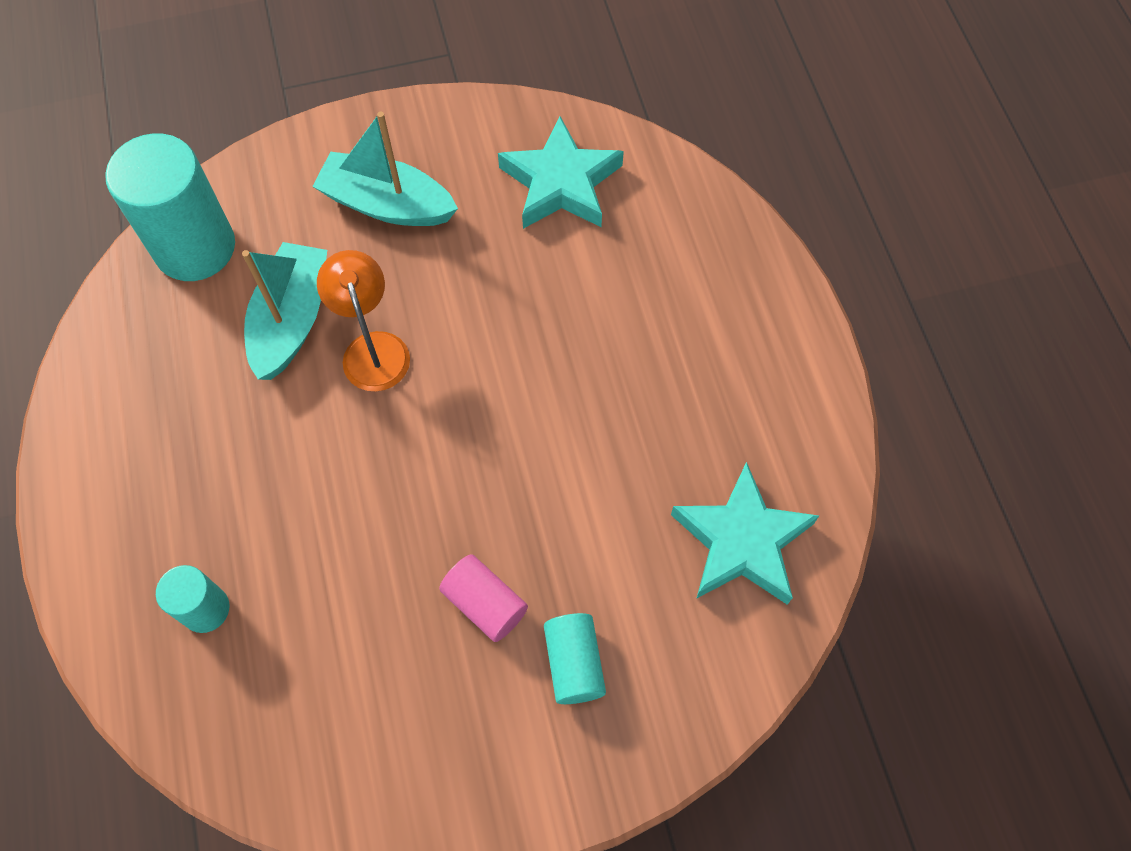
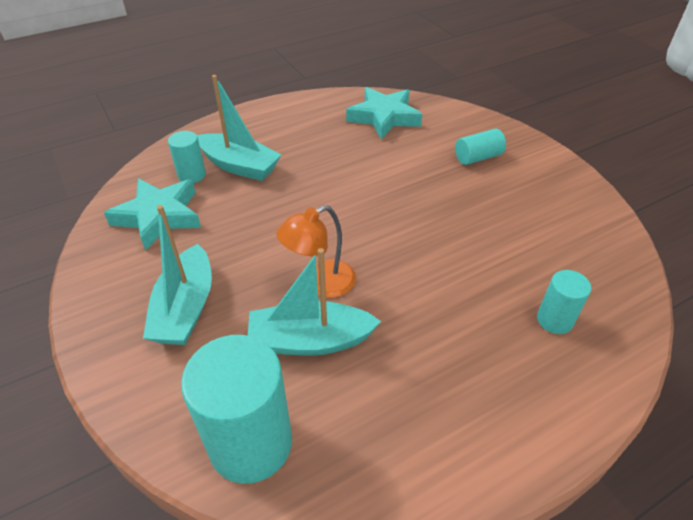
camera: 105 degrees left, 20 degrees down
(485, 604) = (467, 193): pink cylinder -> none
(643, 225) = (192, 175): none -> turquoise cylinder
(649, 288) = (239, 166): none -> turquoise boat

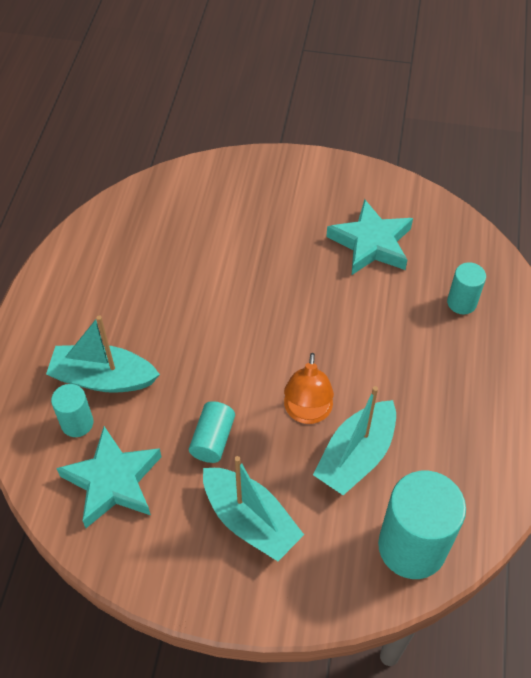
camera: 50 degrees left, 10 degrees up
(239, 166) = (103, 378): turquoise boat -> turquoise boat turned 150 degrees counterclockwise
(384, 117) = (149, 225): turquoise star -> turquoise star (371, 243)
(478, 157) = (270, 207): turquoise cylinder -> turquoise cylinder (213, 439)

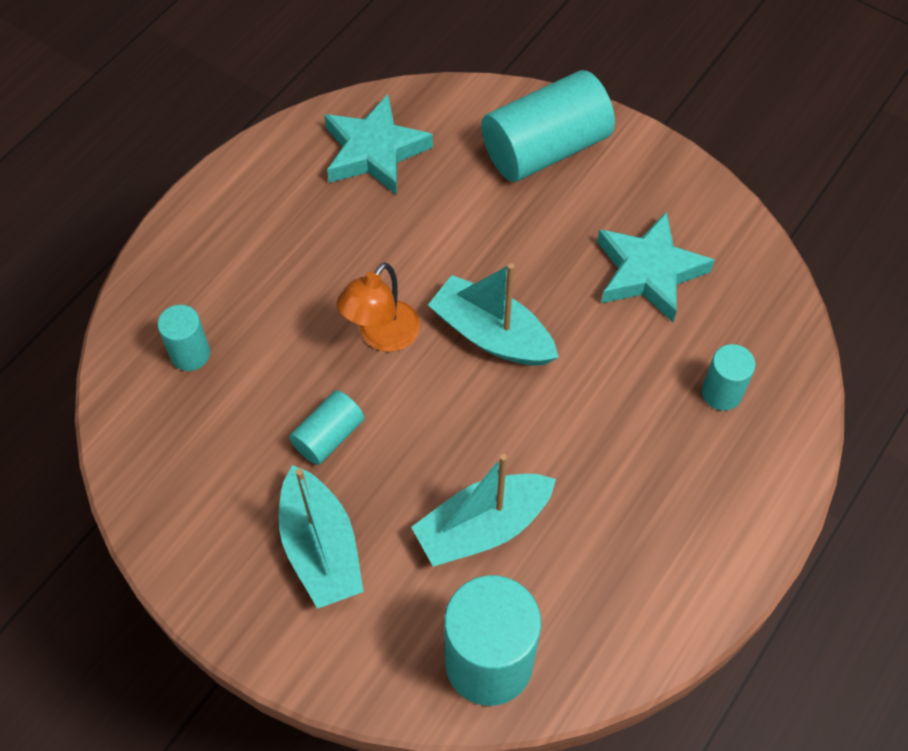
camera: 25 degrees right, 5 degrees up
(103, 378) = (244, 313): turquoise boat -> turquoise boat (492, 334)
(113, 481) = (194, 437): turquoise star -> turquoise star (374, 151)
(257, 189) = (545, 149): none -> turquoise cylinder
(307, 412) = (454, 451): orange lamp -> orange lamp (382, 336)

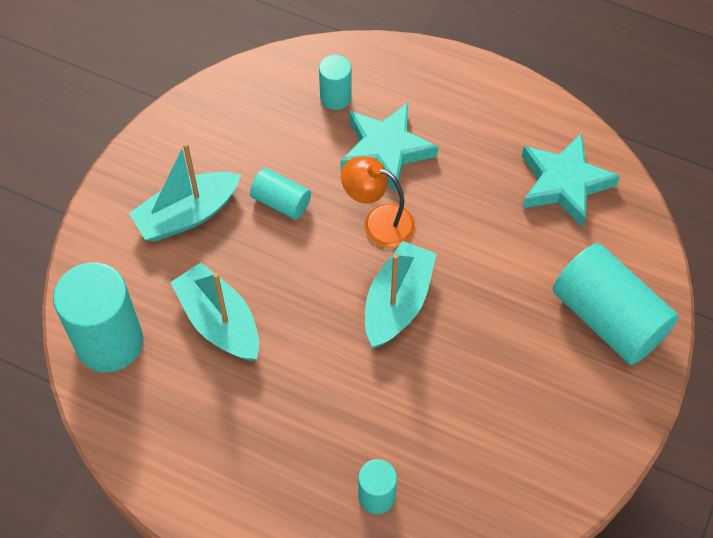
camera: 80 degrees right, 0 degrees up
(649, 272) = (492, 422): turquoise star -> turquoise star (386, 150)

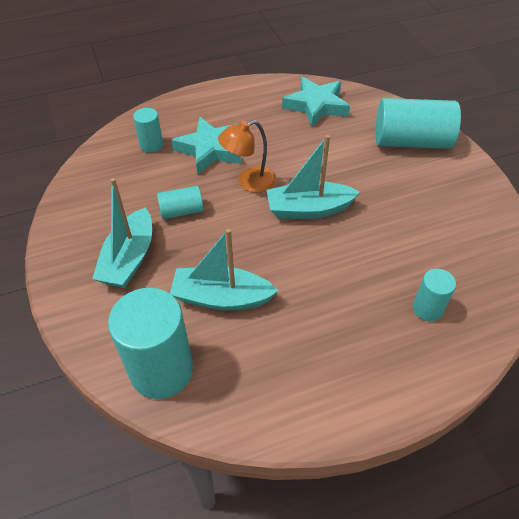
camera: 45 degrees left, 10 degrees down
(397, 302) = (308, 209): turquoise boat -> turquoise boat turned 75 degrees counterclockwise

